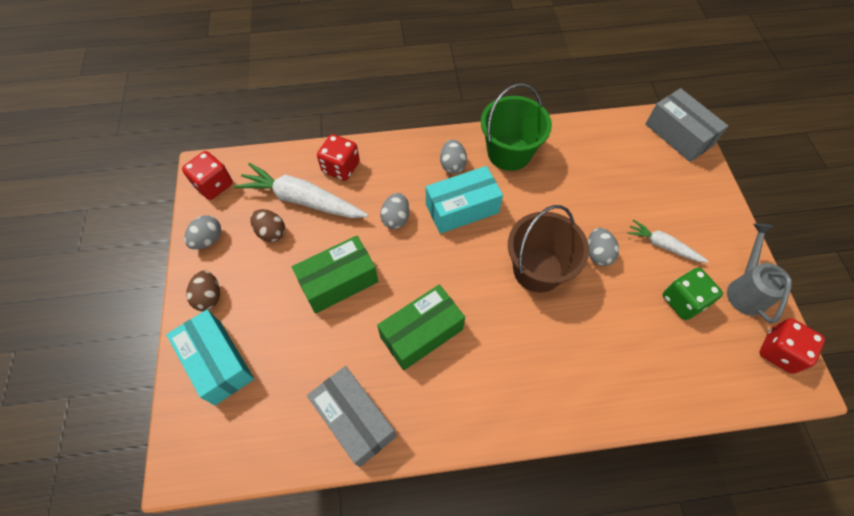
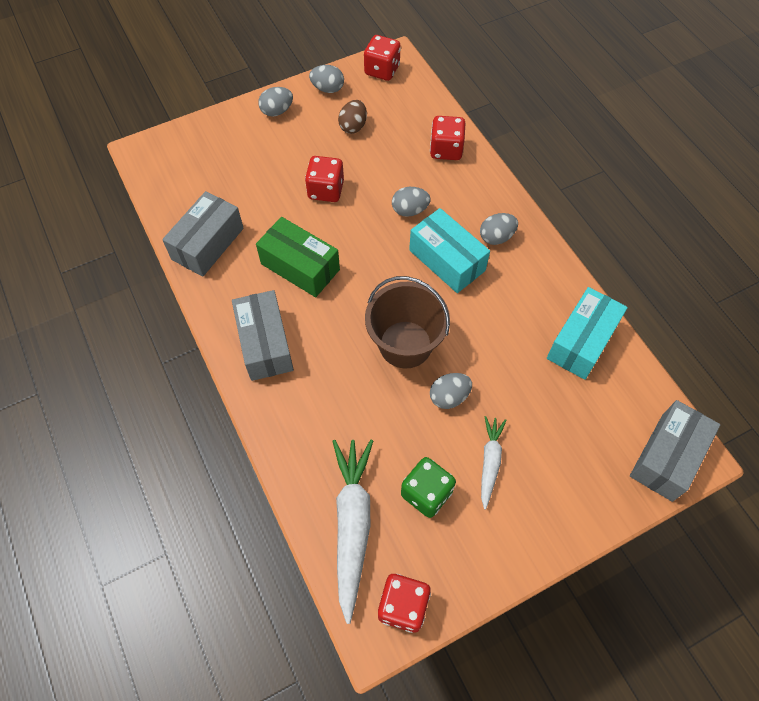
camera: 70 degrees right, 0 degrees up
(209, 297) = (277, 111): brown egg -> grey egg
(217, 362) = (225, 139): turquoise box -> turquoise box (581, 341)
(302, 200) = (396, 134): white carrot -> white carrot (352, 524)
(338, 281) = (326, 190): green box -> red dice
(500, 393) = (265, 344): none -> grey box
(509, 153) = (539, 283): green bucket -> none
(745, 290) = (469, 561): grey watering can -> none

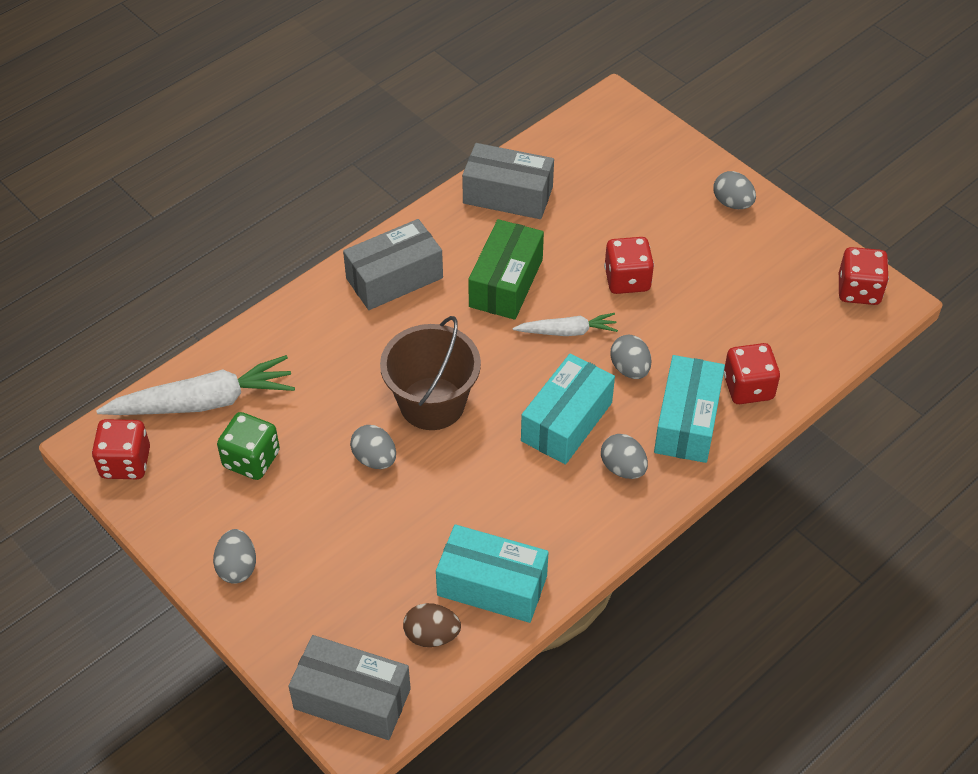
camera: 75 degrees right, 10 degrees down
(328, 89) = (795, 242): grey egg -> grey egg (237, 567)
(353, 126) = (743, 283): brown egg -> brown egg (432, 635)
(466, 190) = (687, 422): none -> turquoise box
(490, 462) = (302, 512): white carrot -> white carrot (567, 331)

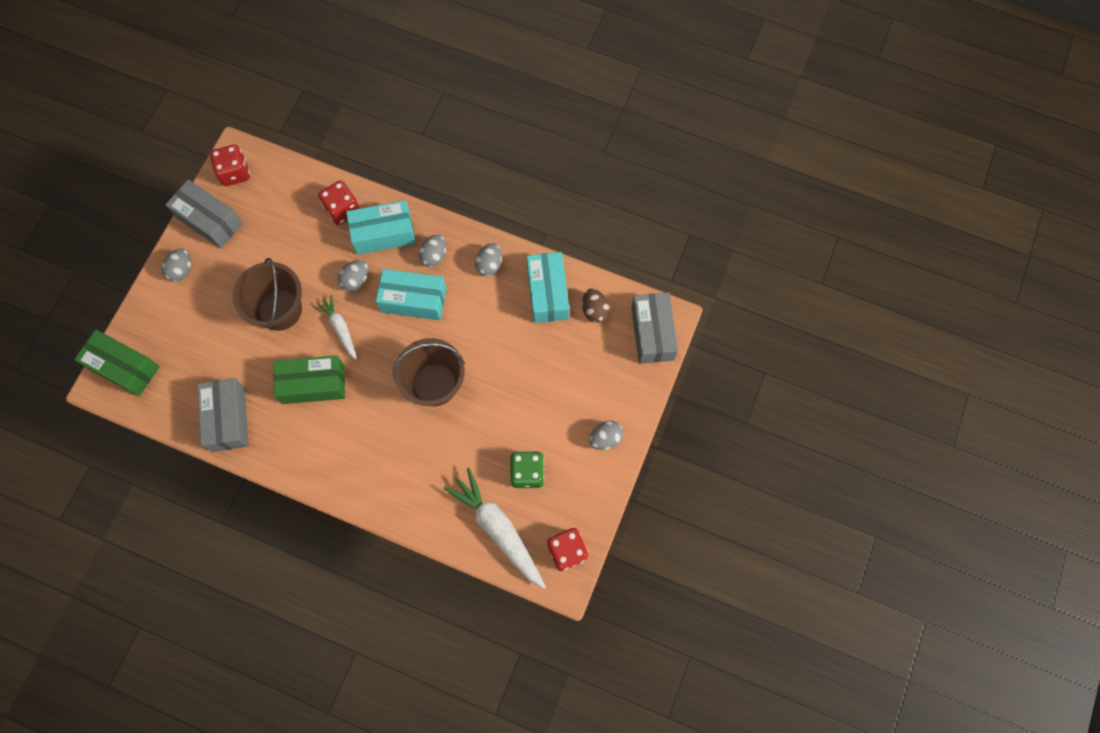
camera: 115 degrees left, 20 degrees up
(374, 459) = (492, 398): grey egg -> grey egg (489, 265)
(394, 278) = (338, 459): grey box -> grey box (209, 220)
(625, 125) = (124, 367): none -> green box
(627, 280) = (280, 310): red dice -> brown bucket

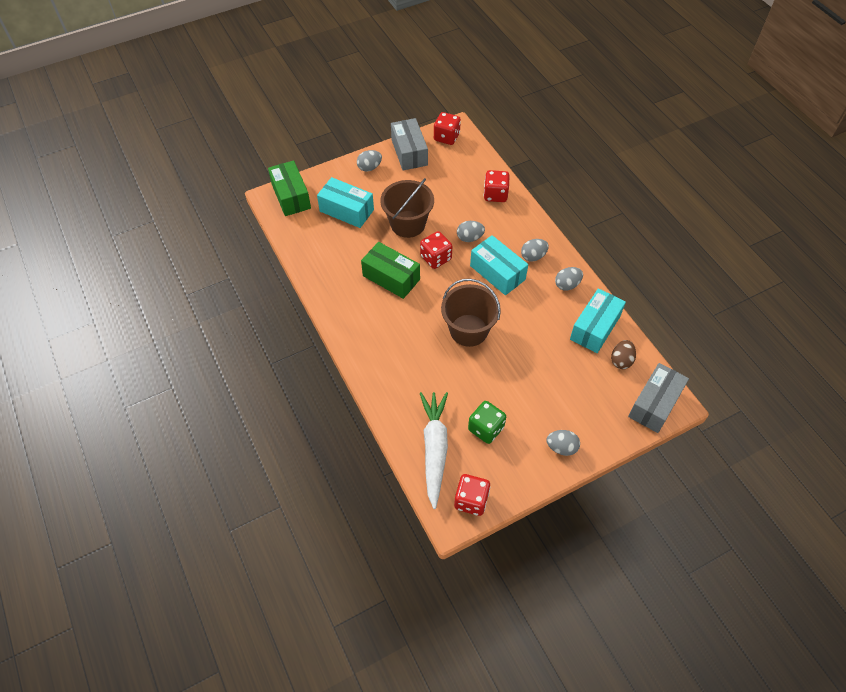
camera: 40 degrees right, 15 degrees down
(228, 419) = (323, 262): grey box -> none
(340, 328) = (436, 258): white carrot -> red dice
(383, 234) = (510, 223): turquoise box -> turquoise box (346, 210)

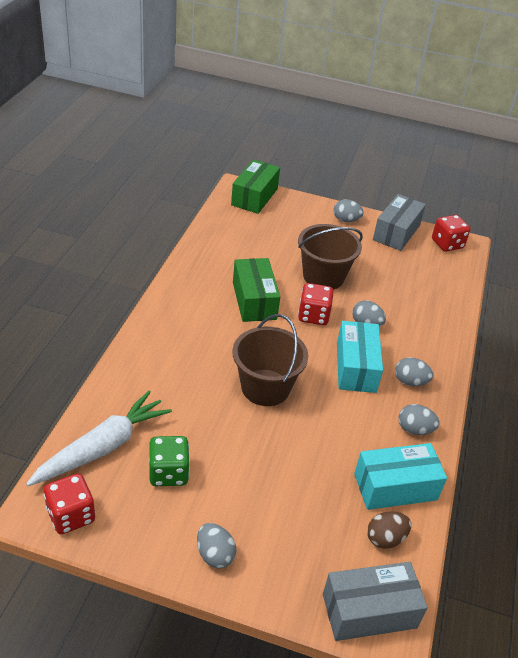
camera: 40 degrees right, 15 degrees down
(346, 210) = (285, 234): turquoise box -> none
(495, 195) = (437, 312): red dice -> none

